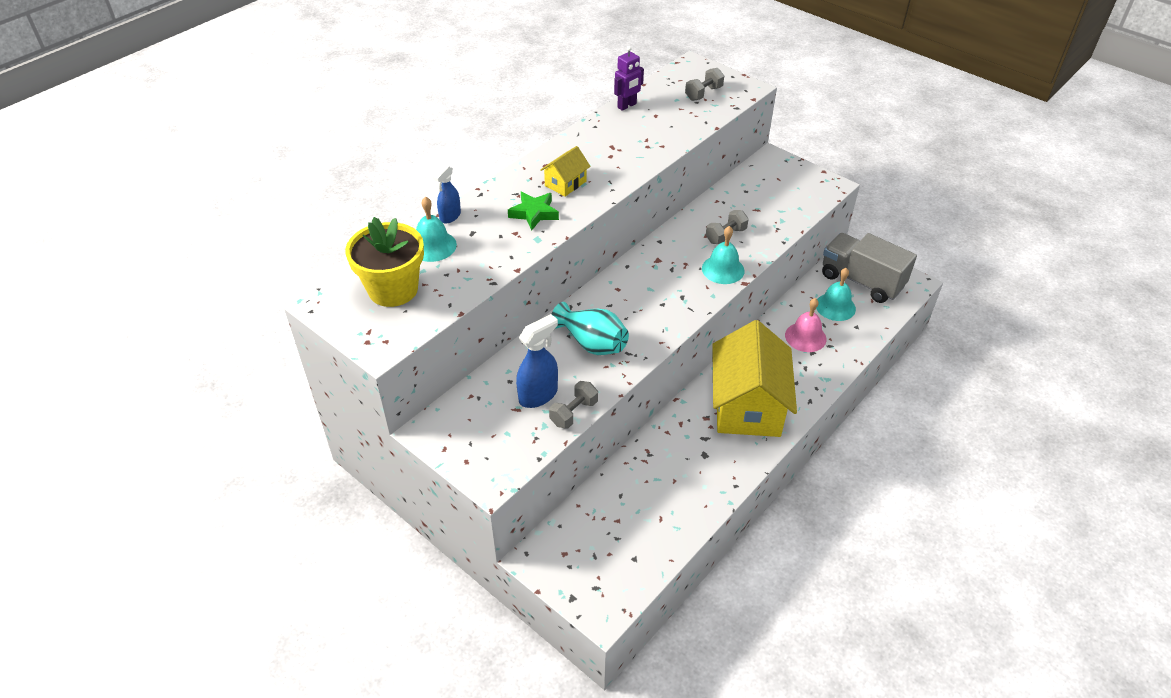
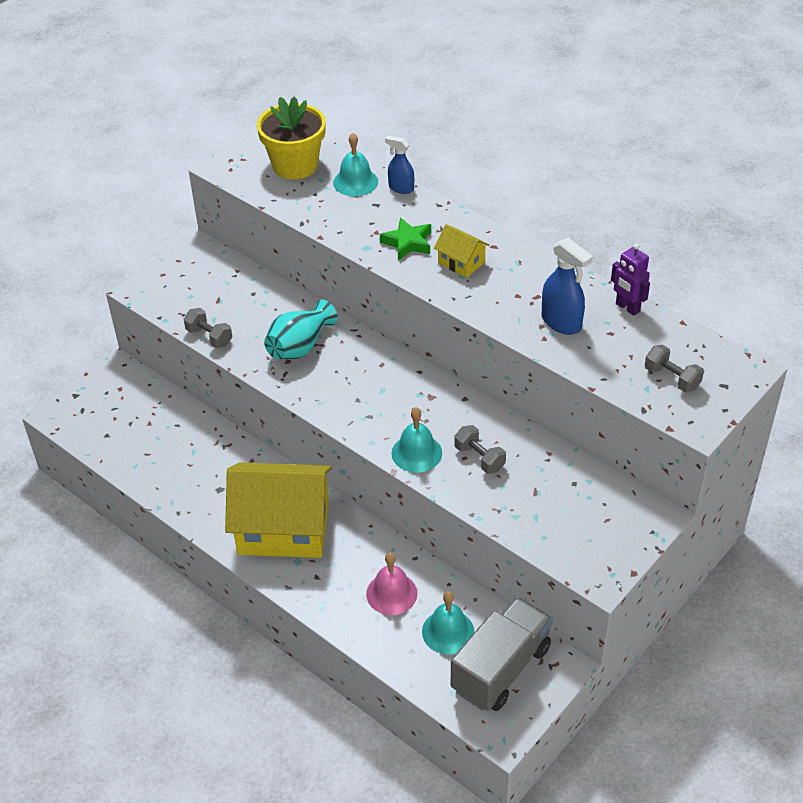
camera: 90 degrees right, 0 degrees up
(538, 395) = (233, 313): blue spray bottle -> blue spray bottle (561, 322)

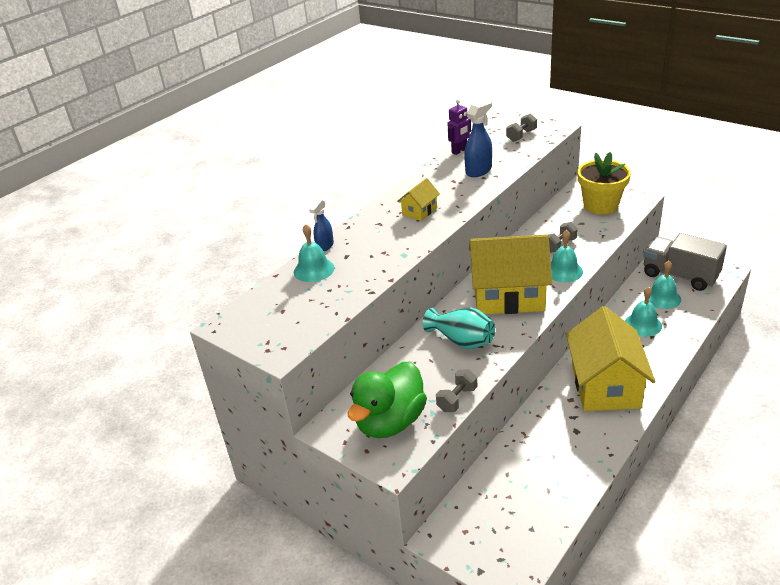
camera: 90 degrees left, 10 degrees down
(193, 289) = (390, 422): none -> green duck
(295, 165) = (284, 306): yellow flower pot -> yellow flower pot (600, 205)
(373, 393) = (508, 296): none -> yellow house
(391, 593) = (642, 324): pink bell -> turquoise bell
(408, 243) = (397, 236): green star -> none

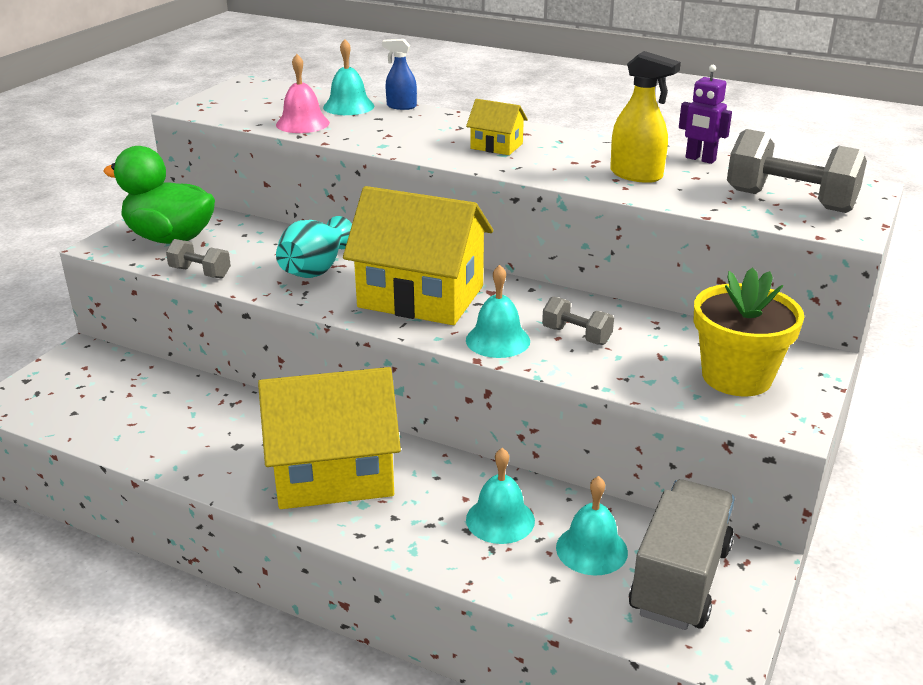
camera: 75 degrees right, 5 degrees down
(344, 291) = (302, 123): none -> pink bell
(478, 171) = (636, 175): blue spray bottle -> yellow spray bottle
(508, 296) = (421, 296): yellow house -> yellow house turned 60 degrees counterclockwise
(521, 136) = (790, 201): grey dumbbell -> grey dumbbell, size x1.85

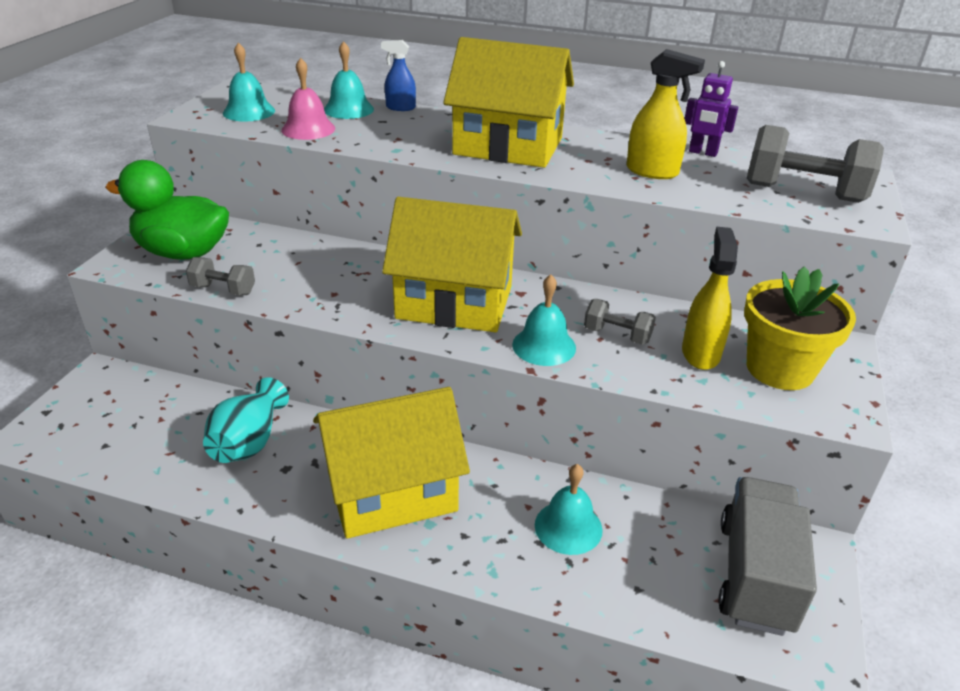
camera: 10 degrees left, 5 degrees up
(315, 269) = (341, 278): turquoise vase -> turquoise vase (249, 442)
(496, 146) = (508, 146): yellow house -> yellow house, size x2.26
(591, 549) = (664, 551): turquoise bell -> turquoise bell (249, 112)
(658, 357) = (700, 353): none -> yellow spray bottle

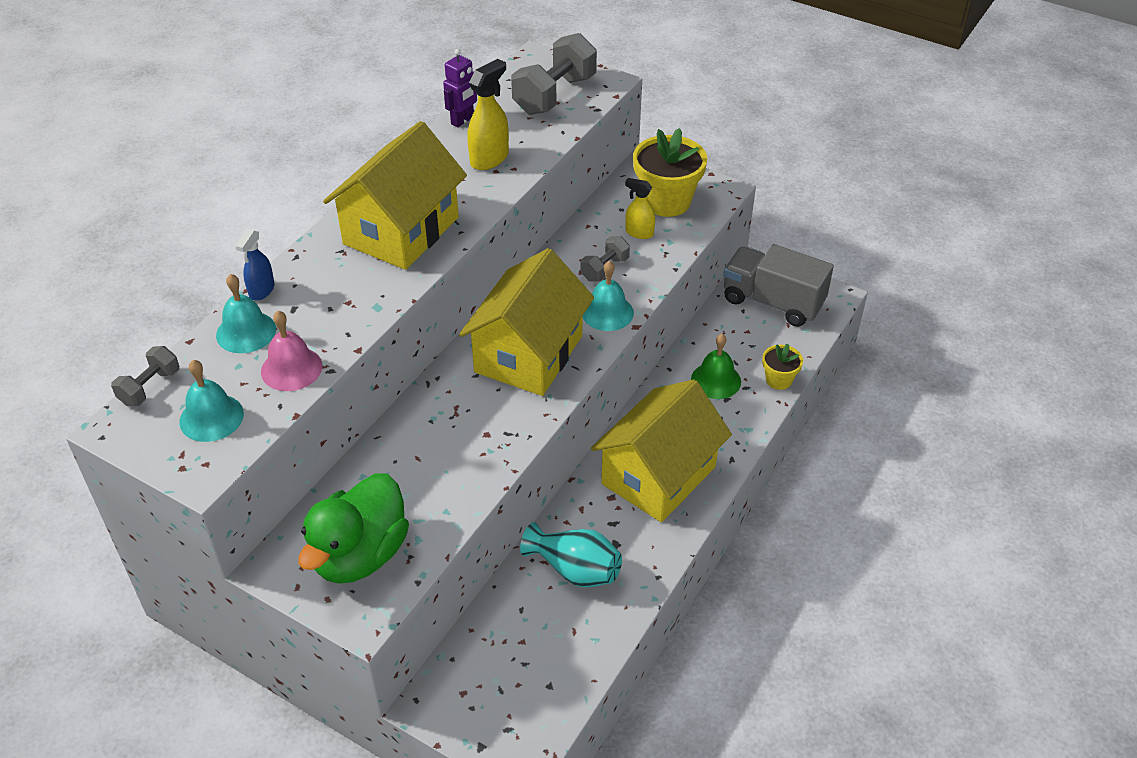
camera: 75 degrees left, 10 degrees up
(223, 290) = (452, 518): grey dumbbell -> grey dumbbell (150, 387)
(391, 491) = (658, 475): yellow house -> yellow house turned 45 degrees clockwise
(568, 527) = (716, 380): turquoise bell -> green bell
(600, 598) = (779, 380): none -> yellow flower pot
(700, 353) = (639, 233): yellow spray bottle -> yellow spray bottle, size x0.65

